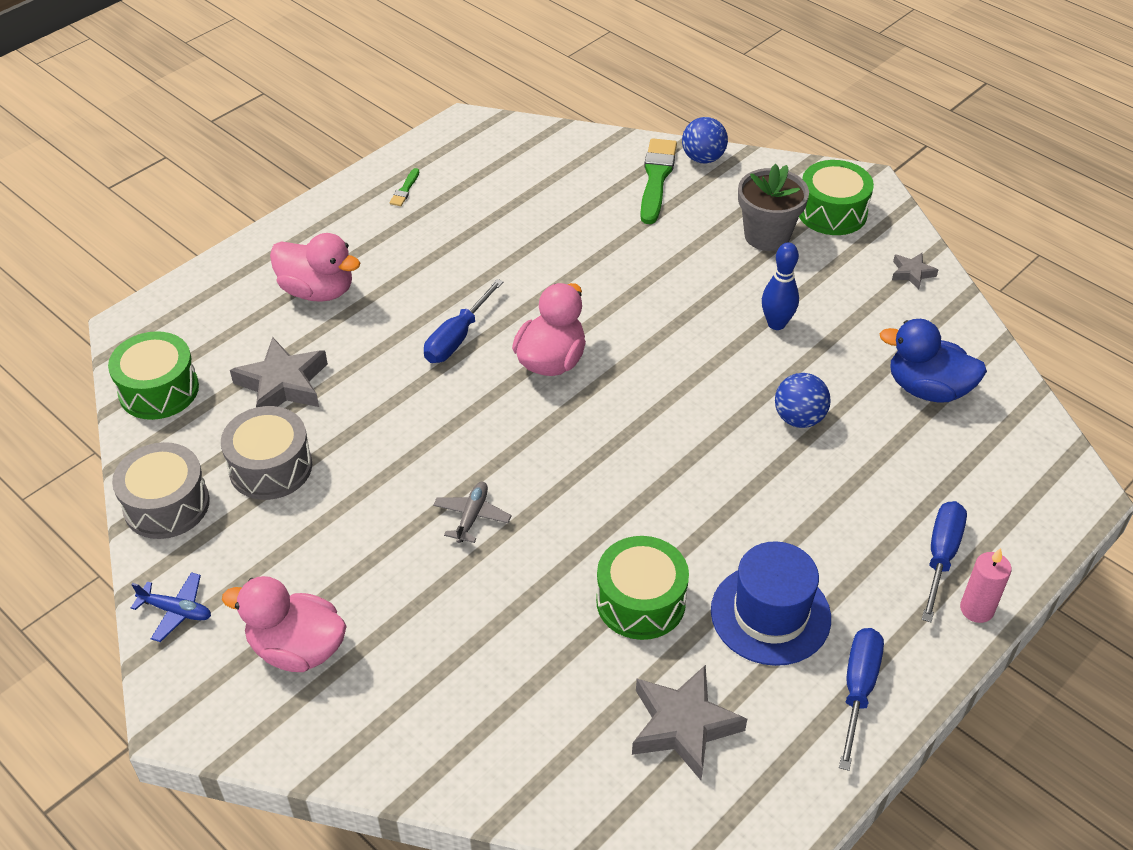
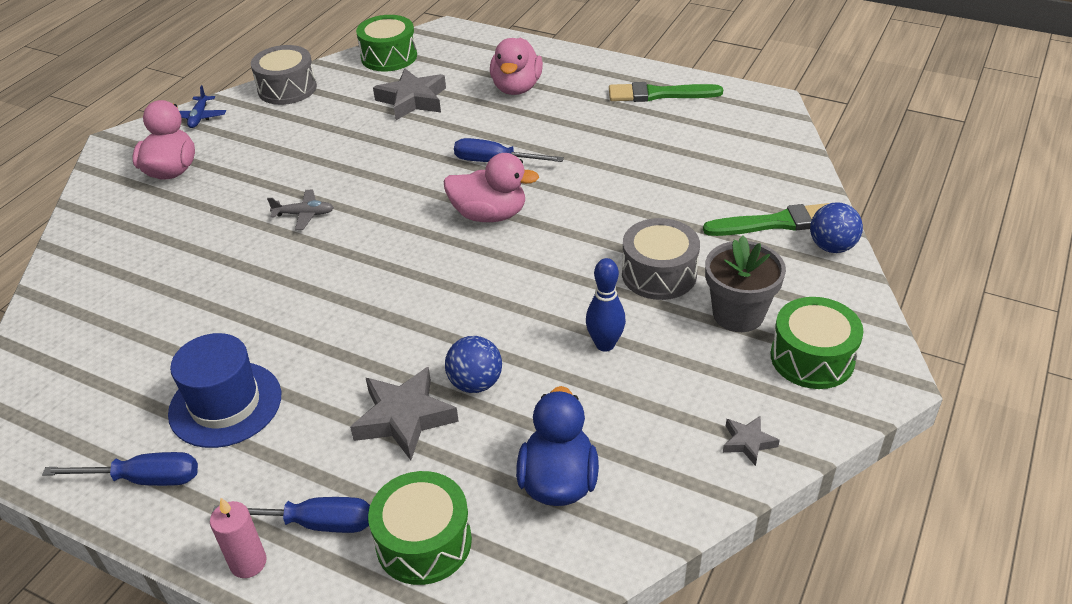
camera: 75 degrees right, 5 degrees down
(270, 467) = (331, 117): grey drum -> grey drum (659, 274)
(405, 190) = (659, 94): green brush -> green brush, size x2.17
(641, 601) = (231, 321): green drum -> green drum (424, 542)
(683, 725) = (106, 371): grey star -> grey star (404, 418)

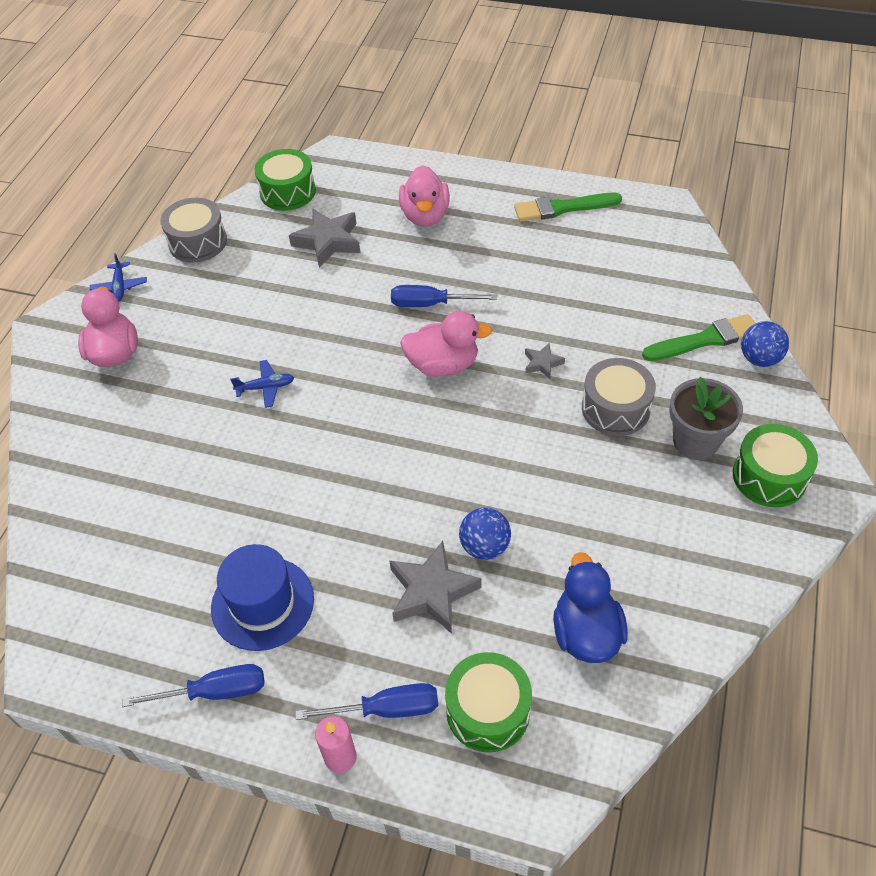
camera: 10 degrees left, 10 degrees up
(304, 214) = (265, 387): grey plane -> blue plane
(605, 344) = (588, 489): blue bowling pin -> none
(748, 442) = (736, 569): grey star -> grey star (542, 363)

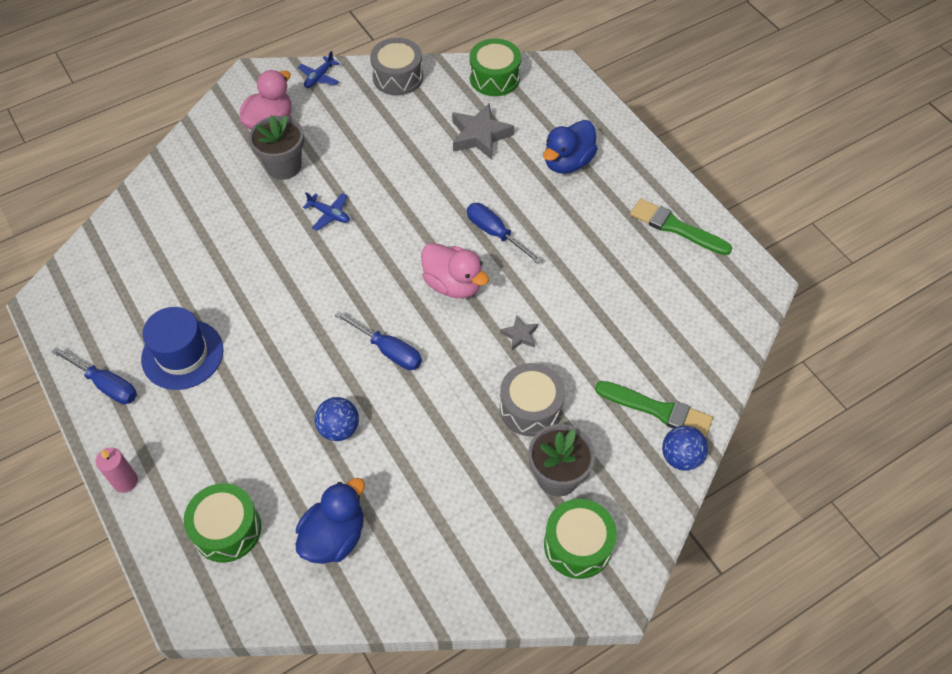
camera: 40 degrees right, 5 degrees up
(172, 379) = (284, 166): none -> grey flower pot
(386, 709) = (177, 477): blue screwdriver -> blue screwdriver (388, 351)
(425, 216) = (567, 162): pink duck -> blue duck
(432, 591) = (278, 430): grey star -> none

